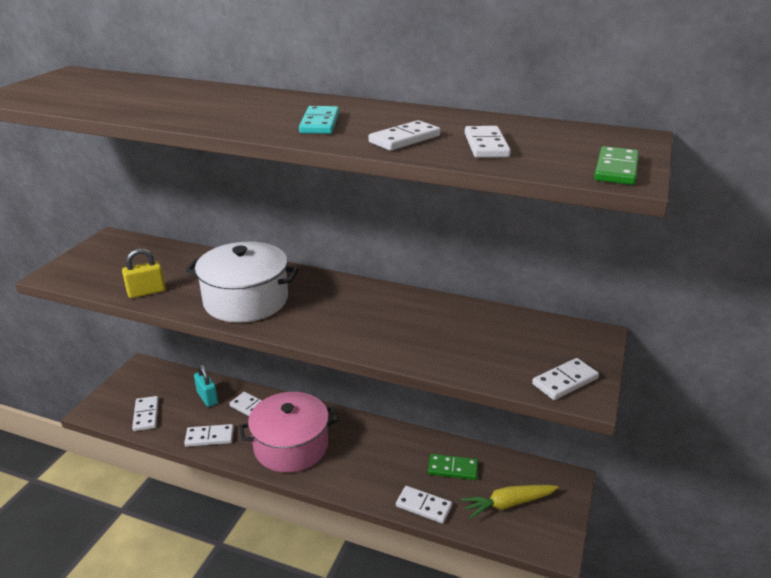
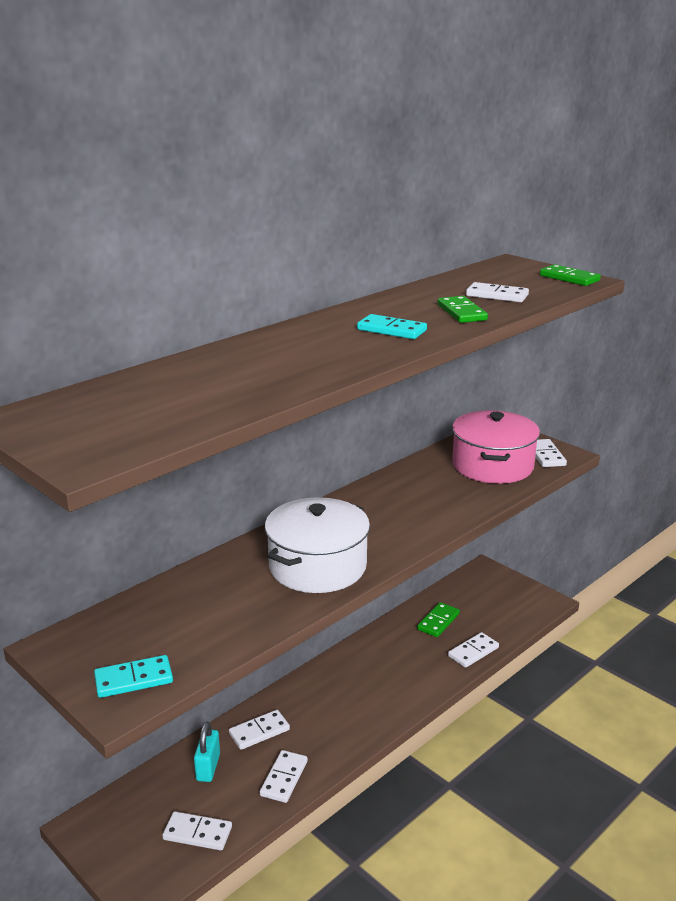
camera: 65 degrees left, 5 degrees down
(80, 272) = (133, 679): none -> turquoise domino
(146, 292) = (240, 629): yellow padlock -> none
(207, 398) = (208, 767): turquoise padlock -> turquoise padlock turned 75 degrees counterclockwise
(291, 446) = (343, 715): pink pot -> pink pot (492, 465)
(404, 139) = (461, 312): white domino -> green domino
(508, 504) = (494, 607): yellow carrot -> none

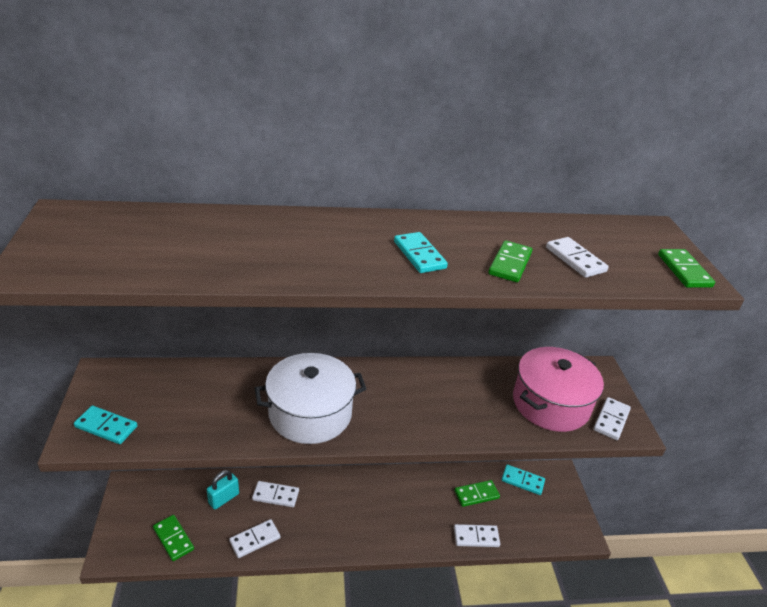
camera: 35 degrees right, 10 degrees up
(197, 833) = (173, 539): white domino -> green domino
(462, 590) = (522, 481): none -> turquoise domino

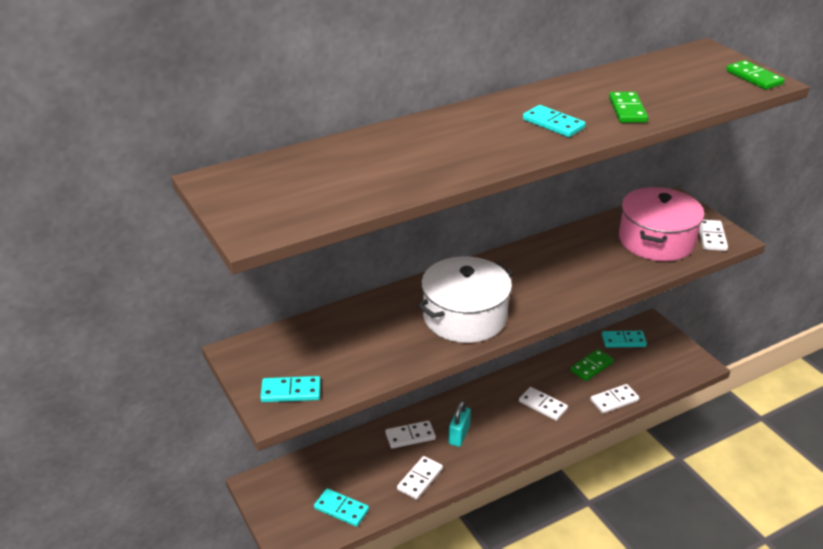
camera: 20 degrees left, 0 degrees up
(173, 539) = (341, 509): green domino -> turquoise domino
(223, 498) = (362, 458): turquoise padlock -> turquoise padlock (459, 435)
(575, 259) = (671, 92): white domino -> white domino (543, 405)

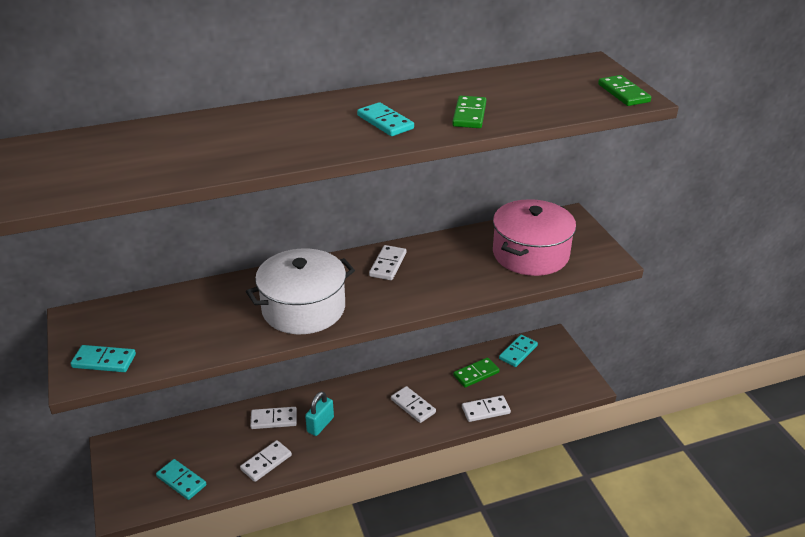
camera: 10 degrees right, 0 degrees up
(623, 341) = (518, 352): turquoise domino -> turquoise domino turned 60 degrees counterclockwise
(711, 237) = (589, 256): white domino -> white domino (388, 265)

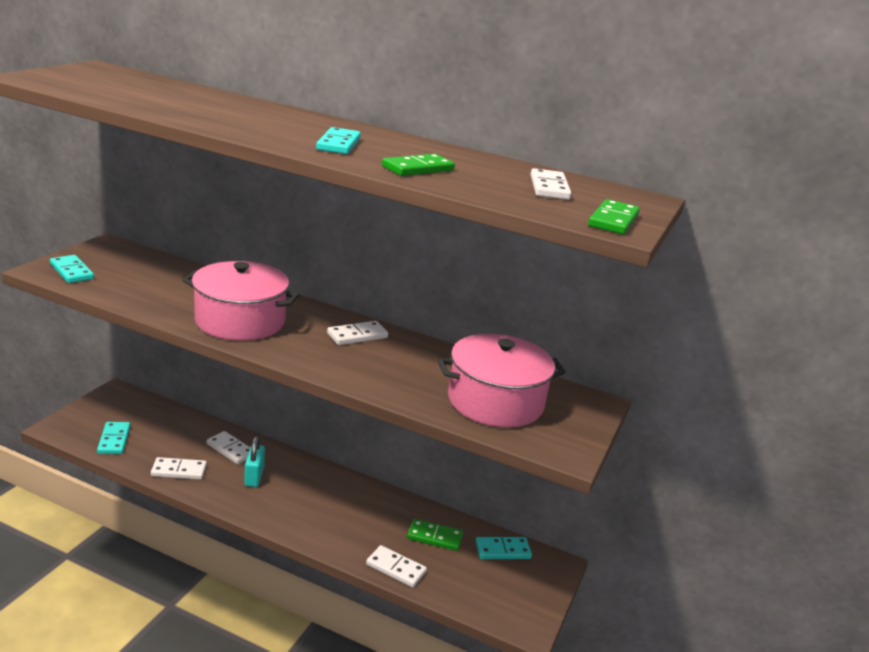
camera: 40 degrees right, 10 degrees down
(303, 308) = (240, 321): white pot -> pink pot
(320, 425) = (254, 477): turquoise padlock -> turquoise padlock turned 75 degrees counterclockwise
(413, 406) = (342, 518): white domino -> white domino (549, 188)

